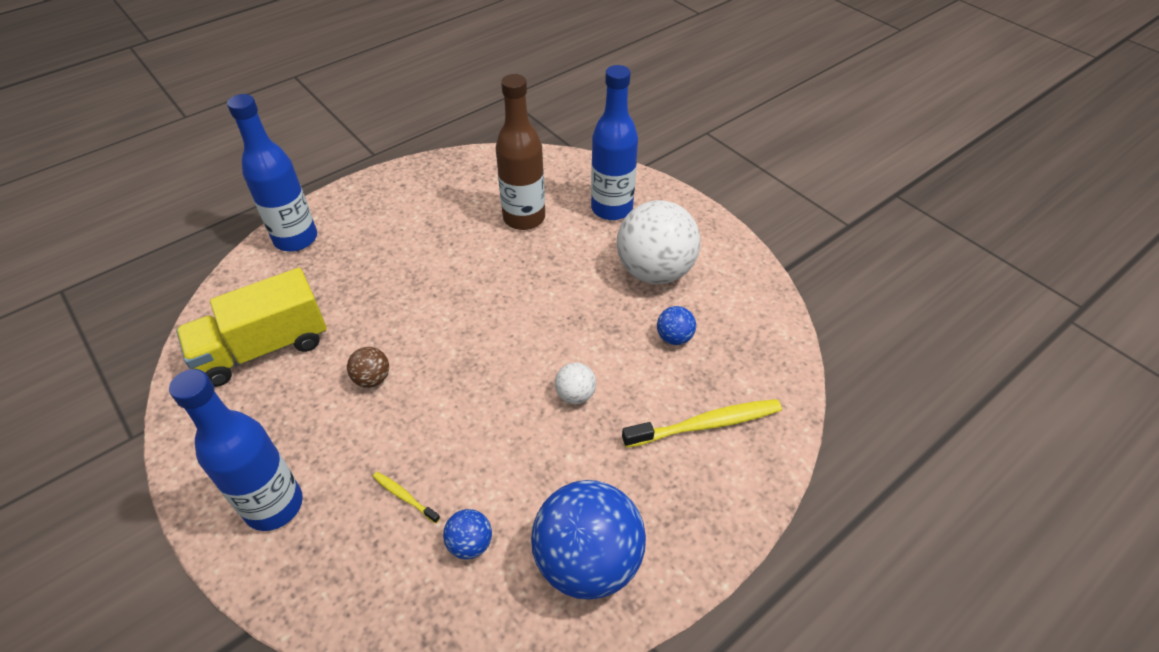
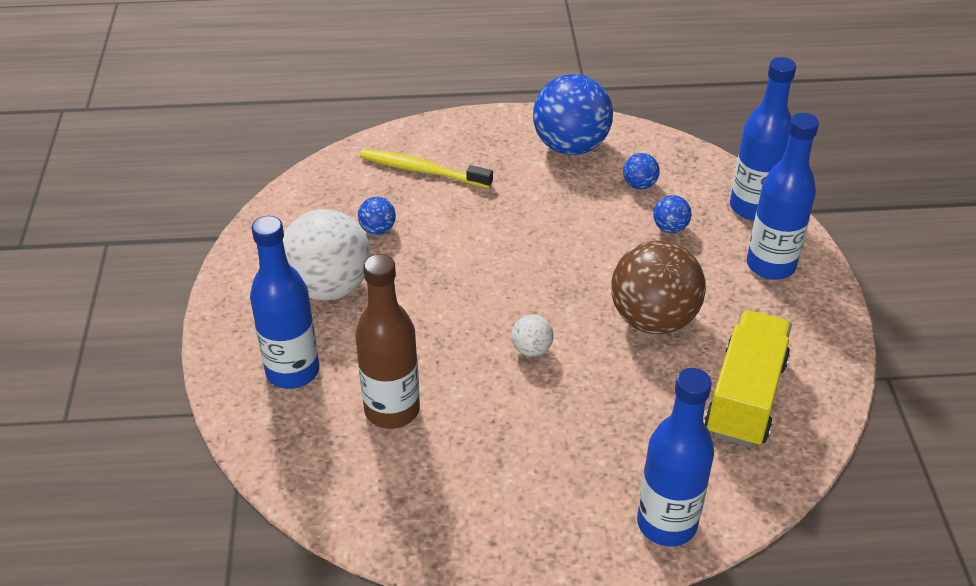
camera: 145 degrees left, 5 degrees down
(263, 348) = (745, 397): yellow truck -> yellow truck turned 75 degrees counterclockwise
(318, 588) = (752, 207): none -> blue bottle
(372, 379) = (653, 319): brown ball -> brown ball, size x2.25
(404, 497) = (670, 228): yellow toothbrush -> blue ball
(575, 395) = (495, 229): white ball -> white ball (531, 349)

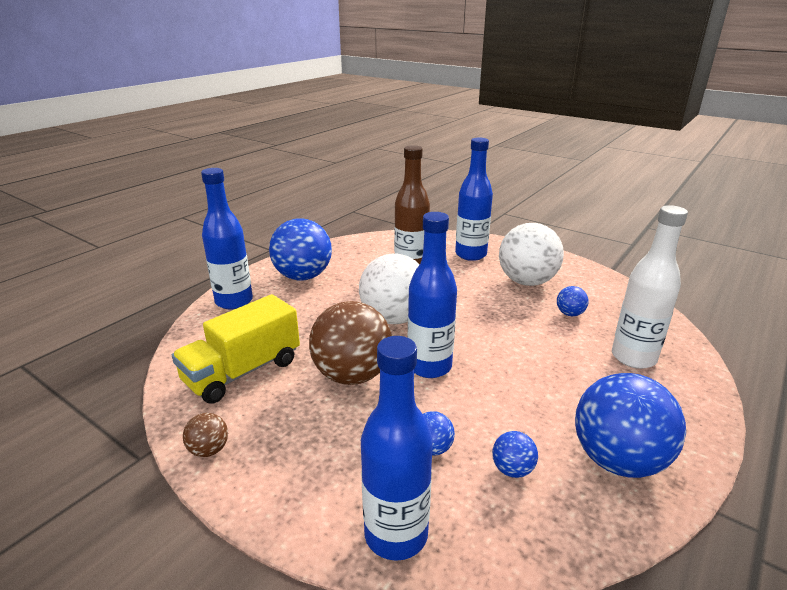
camera: 130 degrees right, 15 degrees down
(422, 170) = (633, 357): yellow toothbrush -> white bottle
(531, 349) = (394, 318): white ball -> white ball, size x2.25
(535, 505) = (303, 276): none -> blue ball
(745, 397) = (242, 371): yellow truck -> yellow truck turned 75 degrees clockwise
(770, 265) = (314, 480): blue bottle -> blue bottle (429, 366)
(829, 338) = (209, 450): none -> brown ball

